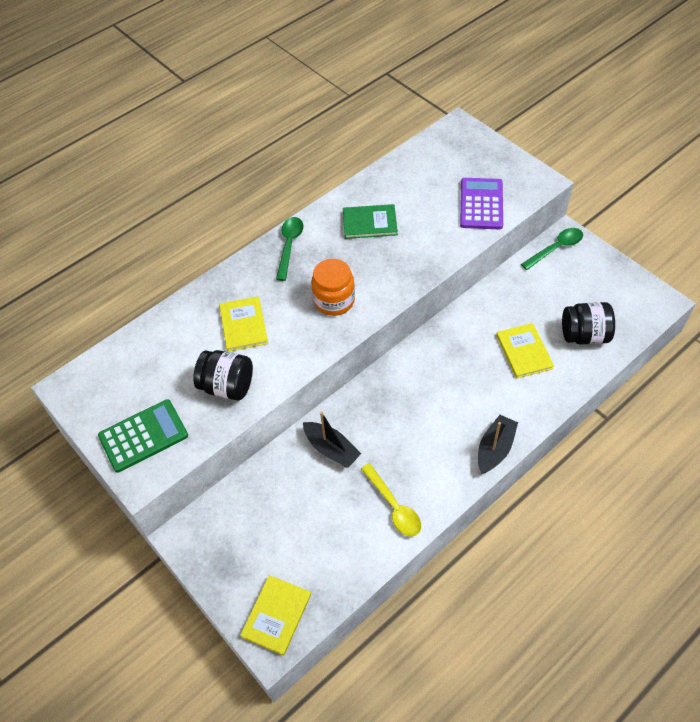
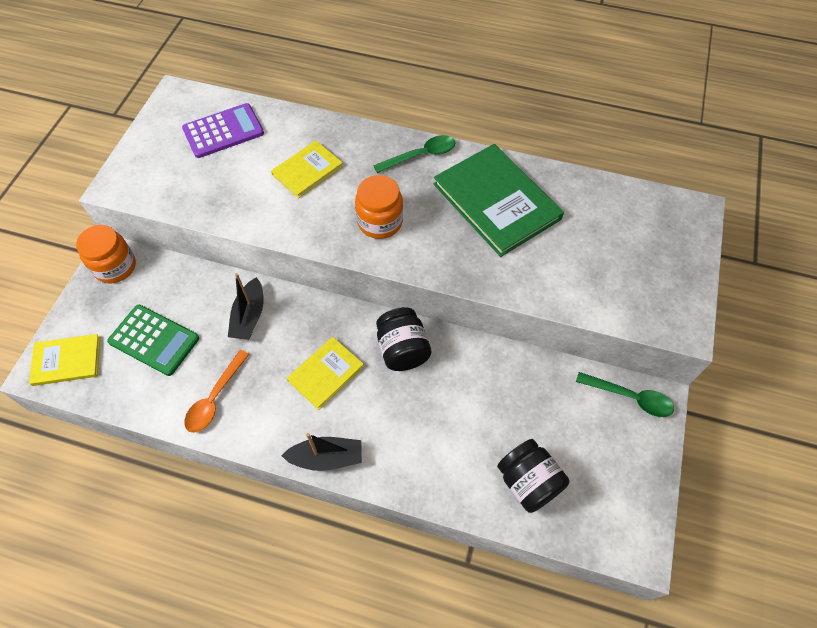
camera: 55 degrees right, 5 degrees up
(143, 436) = (155, 166): green calculator -> green calculator (154, 340)
(199, 537) = (115, 266): none -> orange jar
(227, 386) = (235, 194): black jar -> black jar (402, 350)
(369, 223) = (496, 201): green book -> green book, size x1.81
(394, 506) = (215, 398): yellow spoon -> orange spoon
(481, 204) = (600, 284): purple calculator -> purple calculator (223, 131)
(524, 352) = (464, 429): yellow book -> yellow book (326, 373)

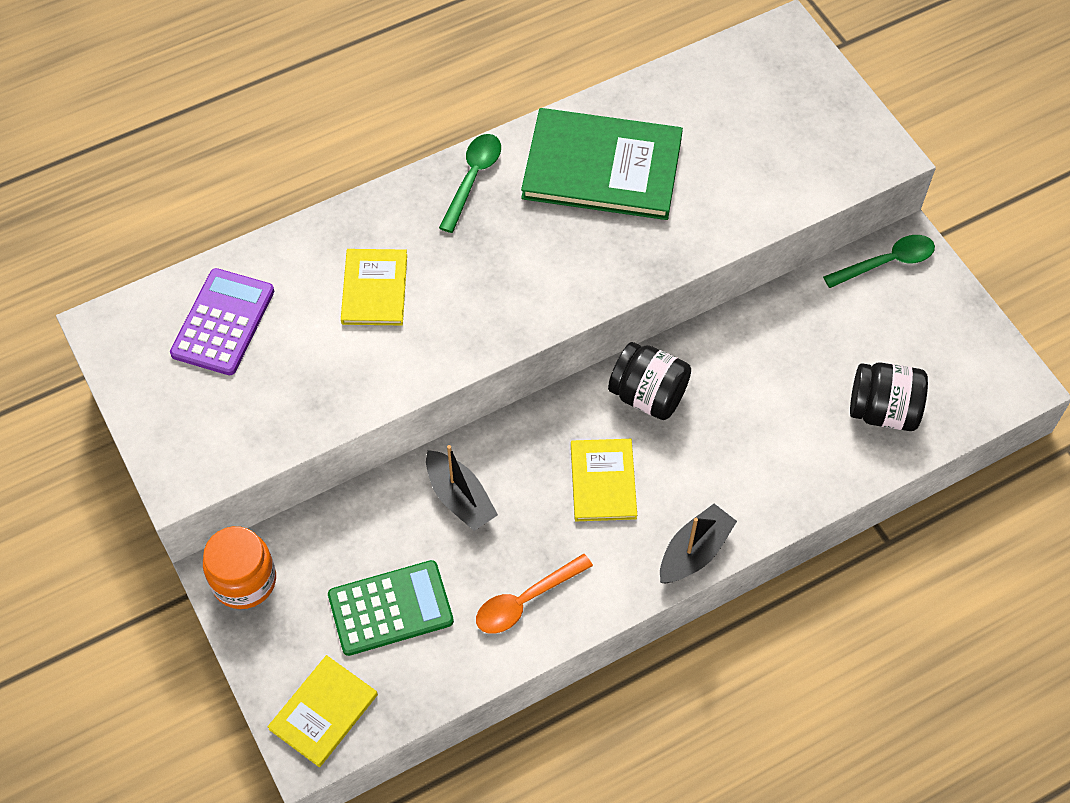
camera: 45 degrees left, 0 degrees up
(215, 398) = (525, 601): orange spoon -> orange spoon turned 75 degrees clockwise
(380, 222) = (515, 280): orange jar -> none

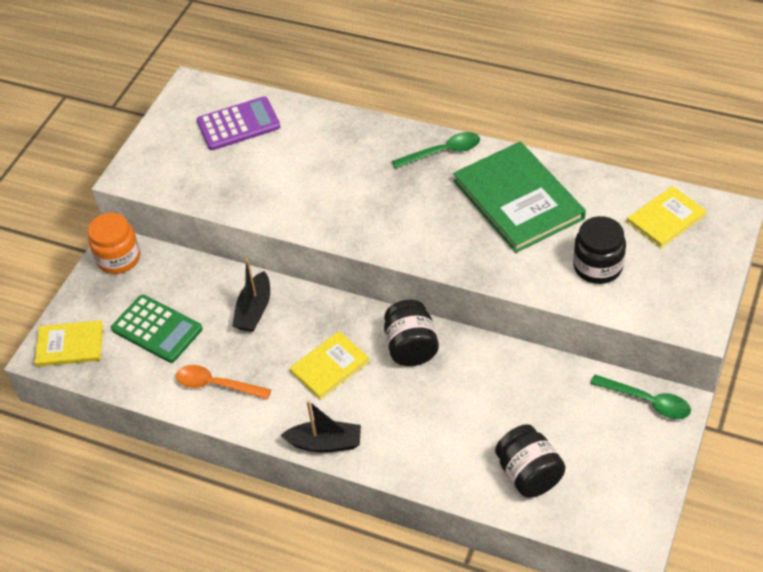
camera: 55 degrees right, 10 degrees down
(374, 289) = (323, 165): yellow book -> yellow book (666, 218)
(748, 172) = (597, 266): none -> black jar

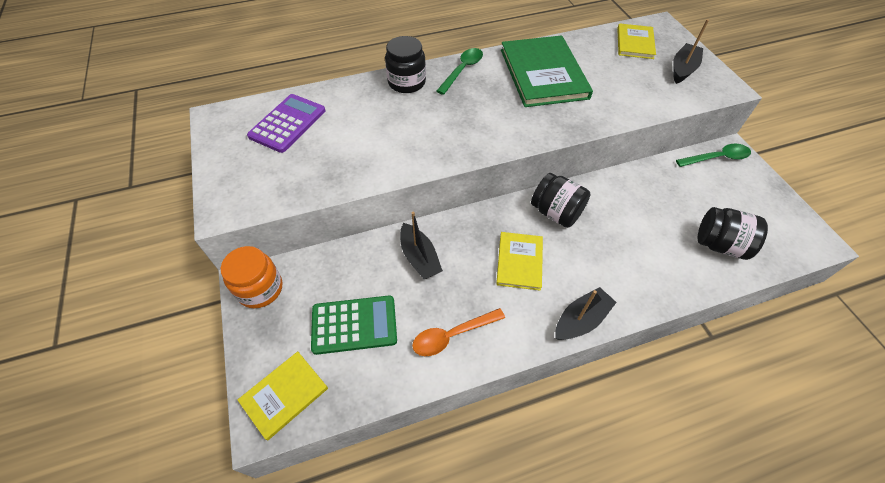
camera: 45 degrees left, 5 degrees up
(518, 199) = (543, 73): green book -> green book turned 60 degrees clockwise
(597, 266) = (637, 86): black jar -> black jar (406, 82)
(677, 277) = (683, 69): none -> black boat

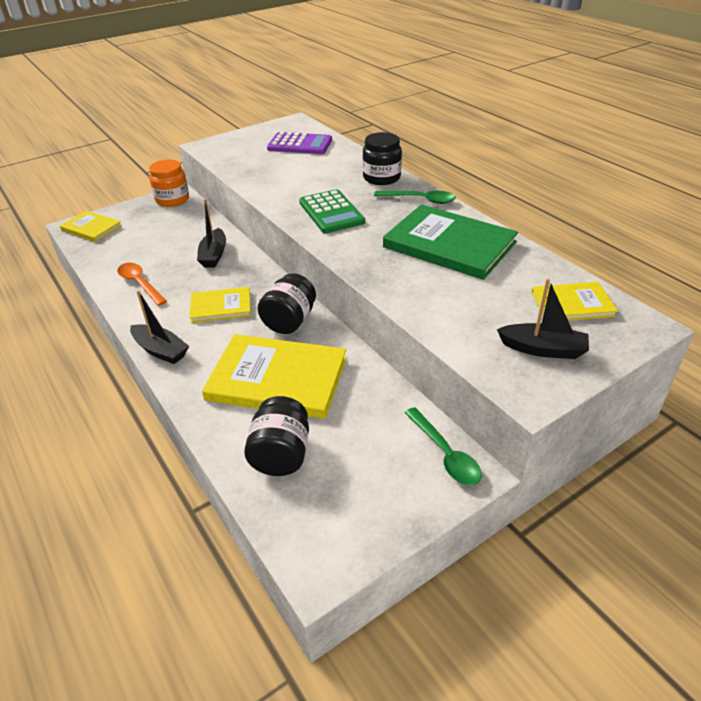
camera: 75 degrees right, 15 degrees down
(354, 325) = (146, 240): green calculator -> green calculator (331, 212)
(419, 257) = (214, 255): black boat -> black boat turned 45 degrees counterclockwise
(543, 73) = (449, 245): green book -> green book turned 60 degrees clockwise
(634, 233) = (277, 379): none -> yellow book

